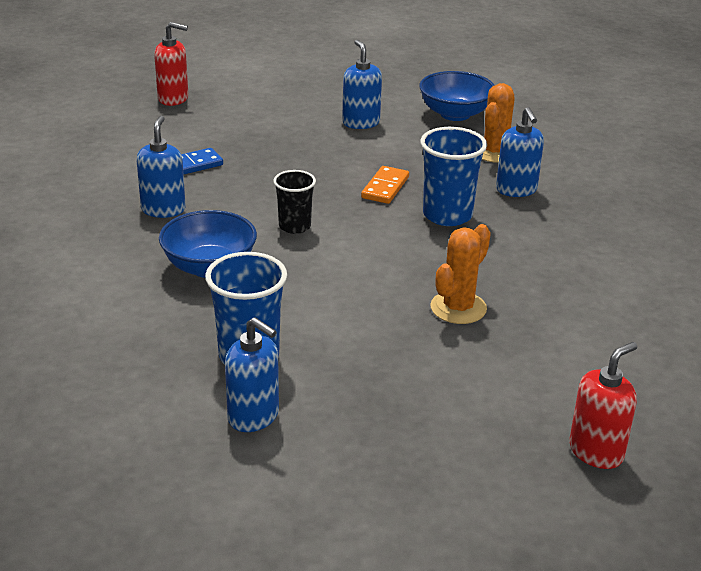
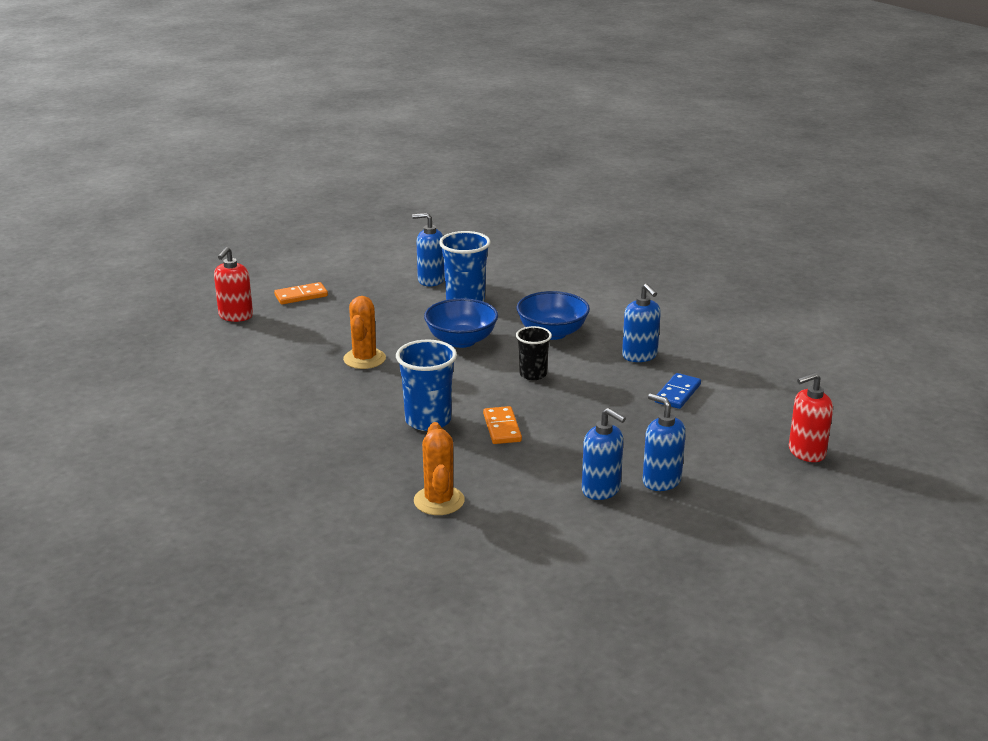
camera: 150 degrees right, 5 degrees down
(455, 114) = (522, 539): blue bowl -> blue bowl (461, 340)
(473, 460) = (301, 296): none -> orange domino
(516, 190) = (388, 464): blue soap dispenser -> blue soap dispenser (661, 481)

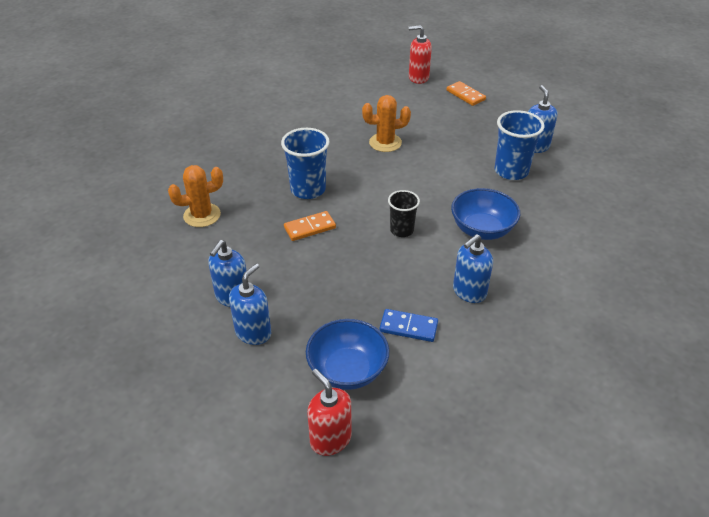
camera: 75 degrees right, 15 degrees up
(461, 340) = (439, 182): blue bowl -> blue bowl (347, 370)

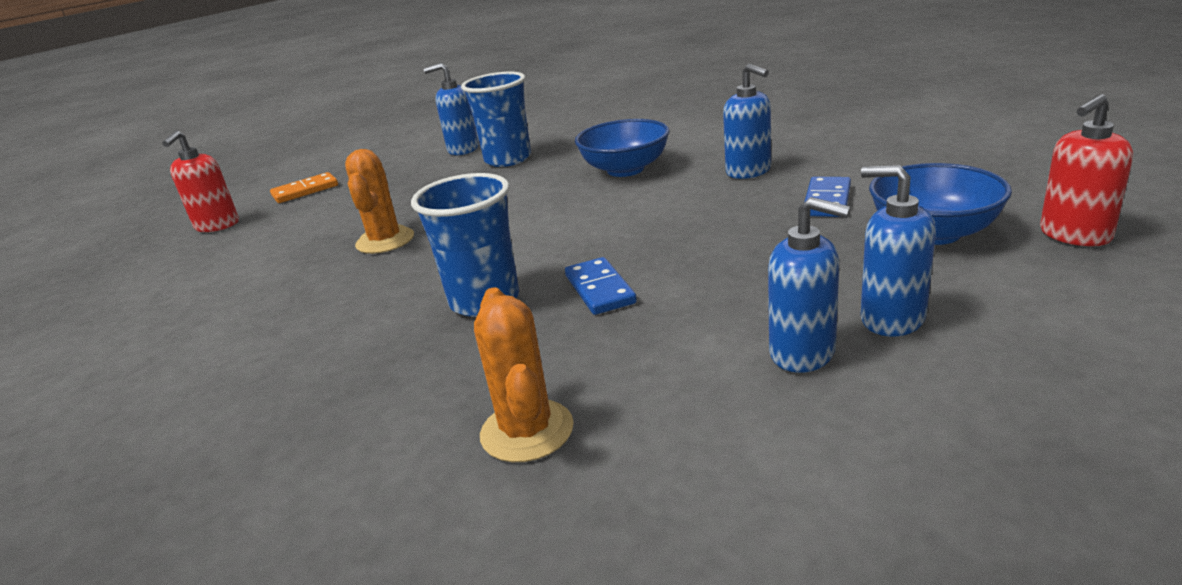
camera: 80 degrees left, 15 degrees down
(310, 228) = (600, 289): orange domino -> blue domino
(401, 230) = (619, 216): black cup -> none

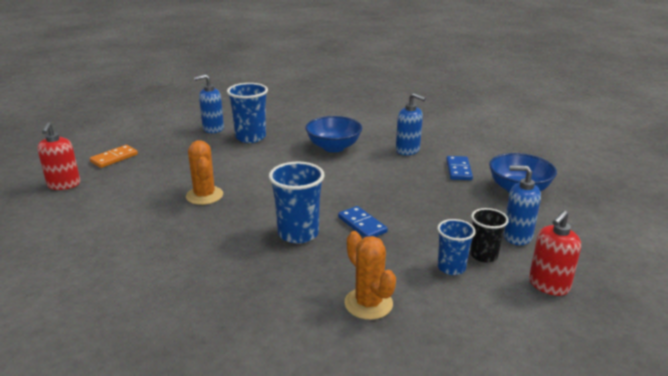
camera: 20 degrees left, 0 degrees up
(724, 373) = (451, 268): none -> blue cup
(803, 353) = (483, 255): blue soap dispenser -> black cup
(1074, 235) = (581, 190): red soap dispenser -> red soap dispenser (548, 285)

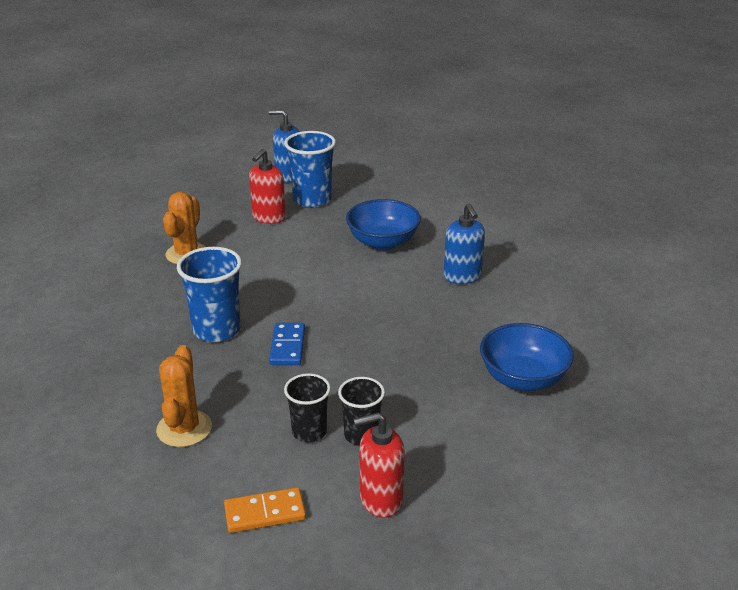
camera: 35 degrees right, 5 degrees up
(64, 185) = (90, 198): red soap dispenser -> red soap dispenser (268, 217)
(114, 158) = (160, 182): orange domino -> orange domino (265, 513)
(451, 268) = (309, 432): blue cup -> black cup
(458, 170) = (486, 324): blue domino -> none
(517, 236) = (431, 432): blue soap dispenser -> none

